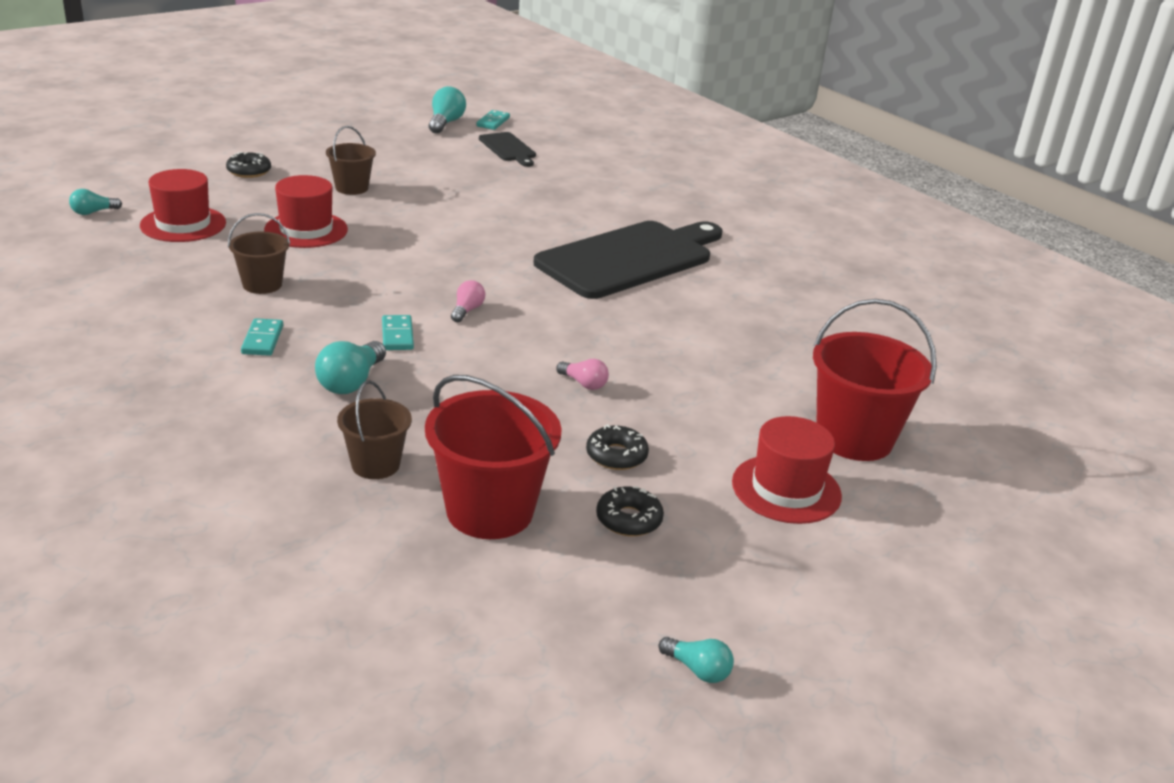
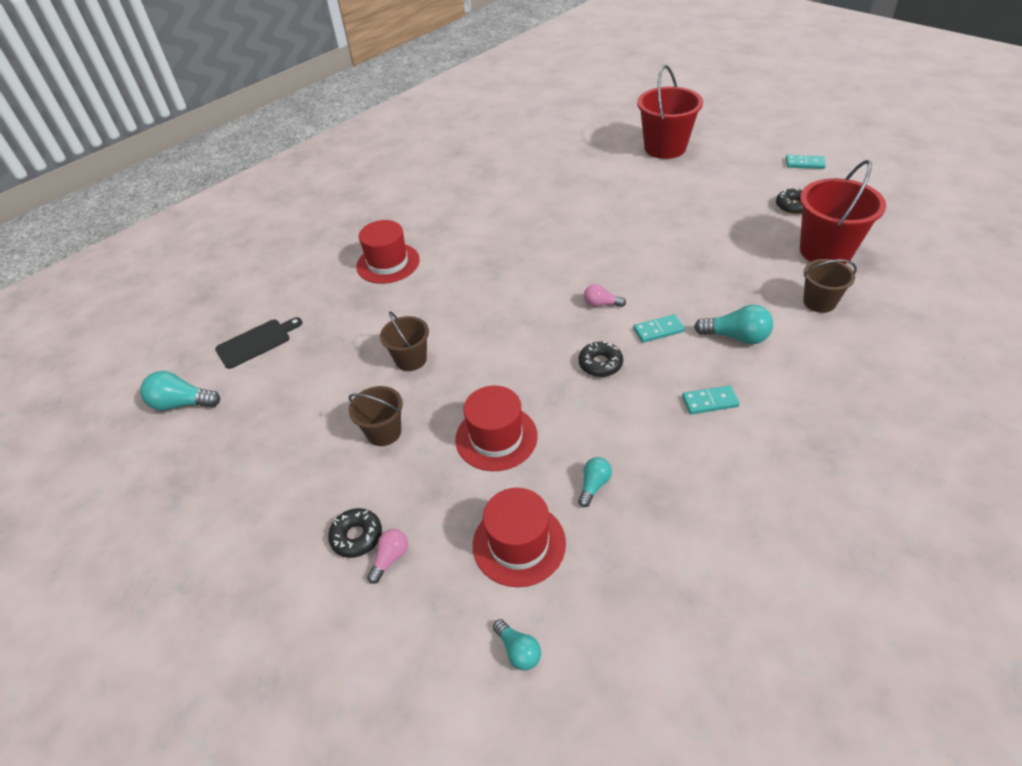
camera: 90 degrees left, 15 degrees up
(262, 284) = (619, 433): brown bucket -> brown bucket (411, 359)
(493, 122) = (178, 367): turquoise domino -> turquoise domino (804, 164)
(584, 383) = (669, 238): pink light bulb -> pink light bulb (390, 558)
(616, 455) = (738, 217): black donut -> black donut (600, 364)
(630, 258) = (479, 241): black cutting board -> none
(697, 670) = (883, 177): turquoise light bulb -> turquoise light bulb (594, 485)
(786, 489) = (727, 164): red hat -> red hat (388, 263)

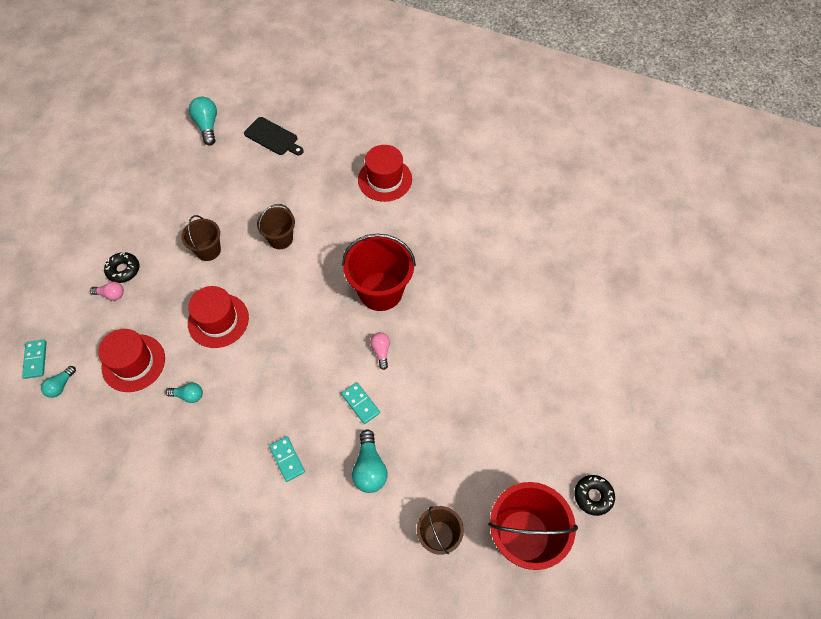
camera: 65 degrees right, 15 degrees up
(600, 364) = (309, 369): black donut -> none
(665, 148) = (656, 348): red bucket -> red bucket (380, 291)
(804, 164) = (685, 500): turquoise domino -> turquoise domino (35, 360)

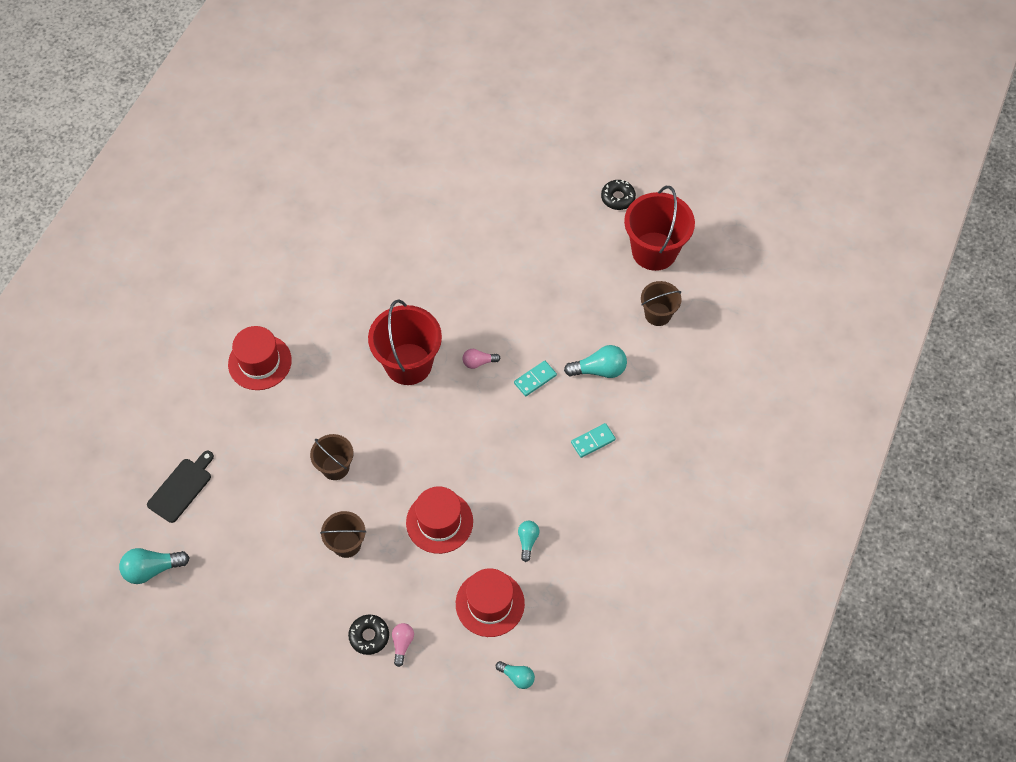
camera: 90 degrees left, 0 degrees up
(35, 360) = (485, 713): turquoise domino -> none

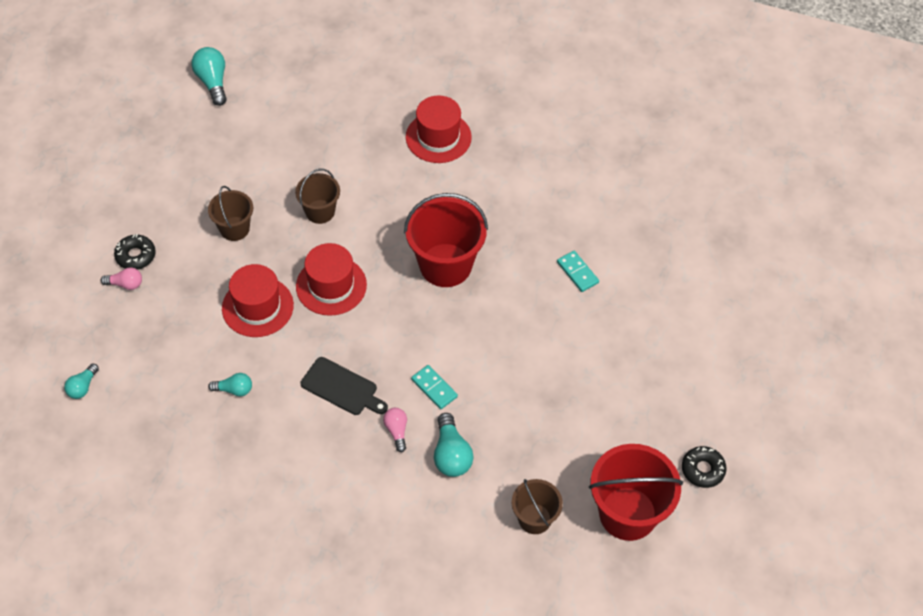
camera: 85 degrees right, 5 degrees down
(181, 488) = (296, 93): black cutting board -> black cutting board (342, 388)
(478, 362) = (452, 331): pink light bulb -> pink light bulb (396, 431)
(490, 603) = (164, 358): red hat -> red hat (331, 286)
(593, 441) = (356, 450): turquoise domino -> turquoise domino (577, 272)

